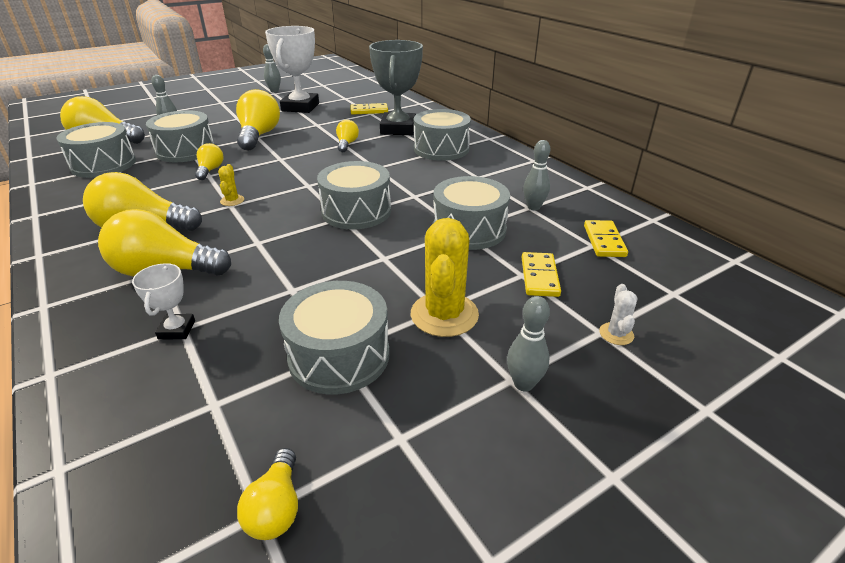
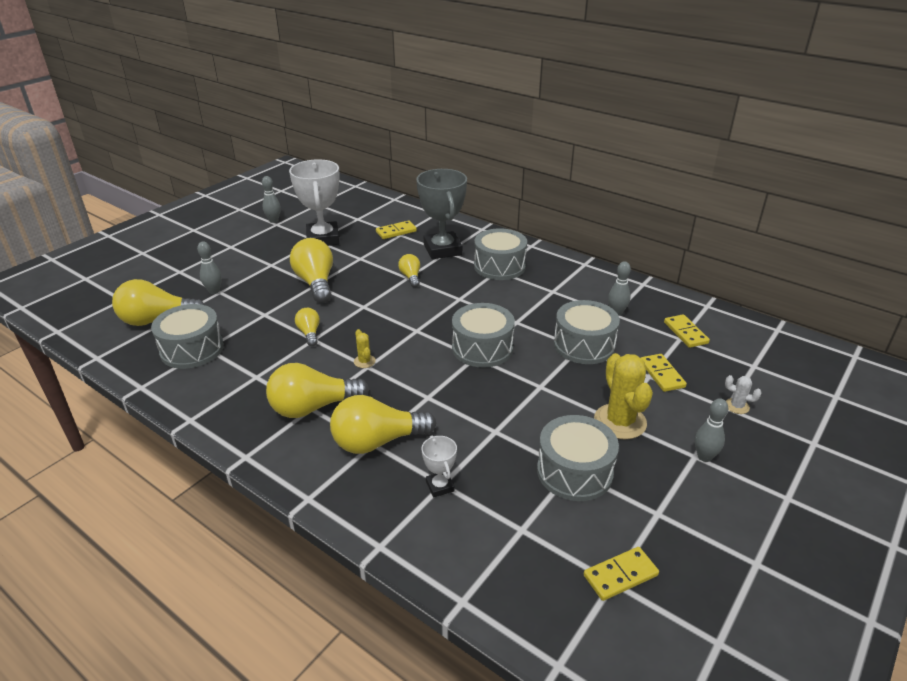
camera: 20 degrees left, 0 degrees up
(185, 151) = (260, 315): grey drum -> none
(276, 508) = (620, 575): yellow light bulb -> yellow domino
(616, 334) = (737, 406): white cactus -> white cactus turned 45 degrees counterclockwise

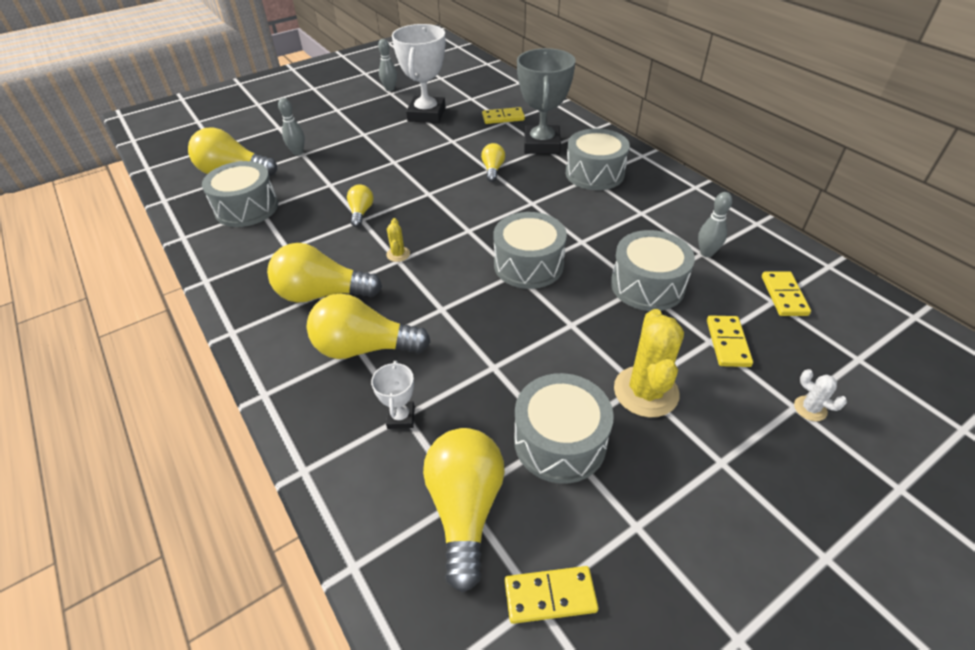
camera: 20 degrees right, 10 degrees up
(316, 283) = (395, 160): yellow light bulb -> yellow light bulb (465, 508)
(704, 457) = (734, 466): grey bowling pin -> none

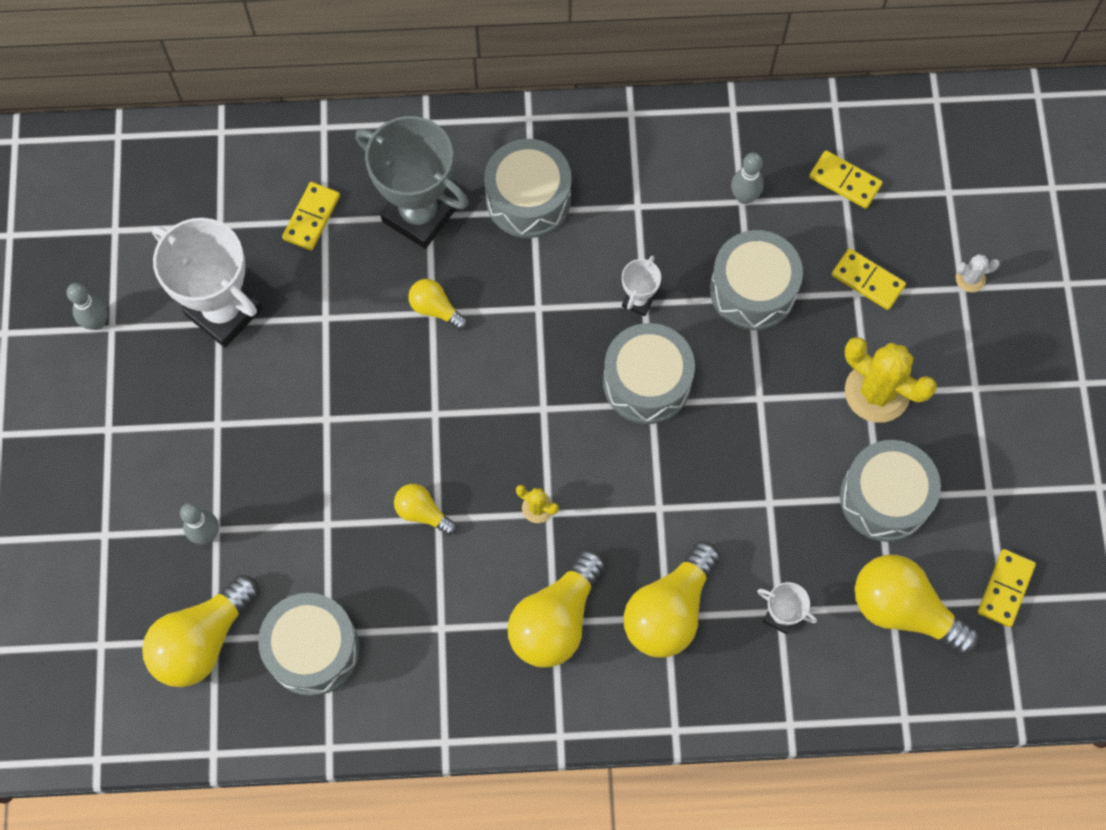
camera: 60 degrees left, 25 degrees up
(580, 238) = (638, 301): none -> white trophy

